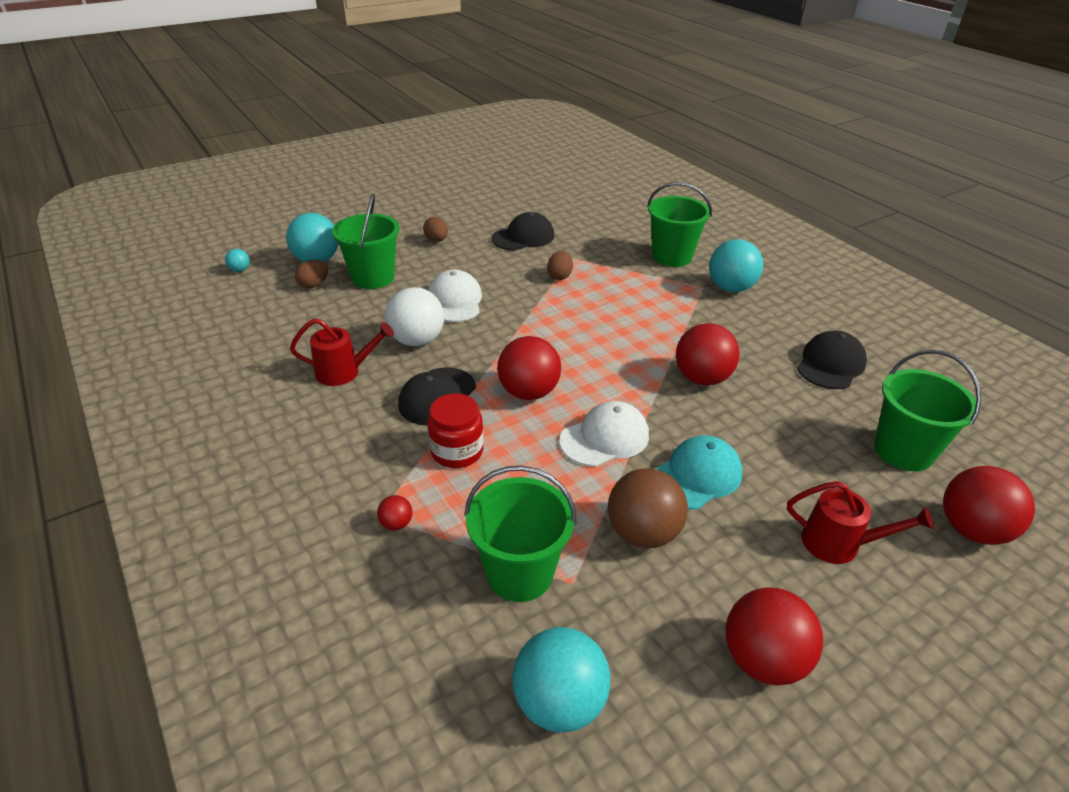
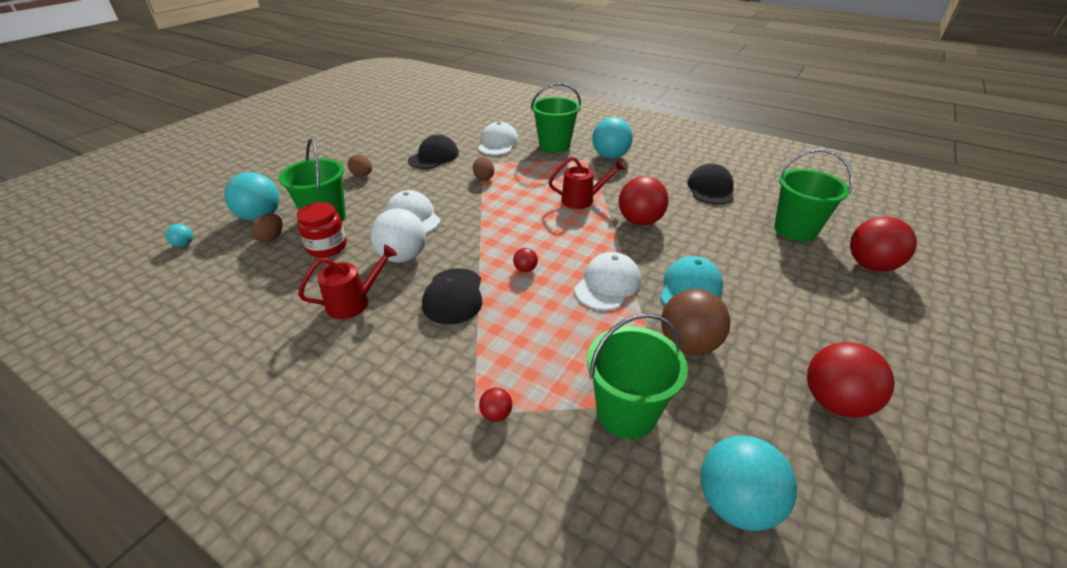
camera: 25 degrees left, 0 degrees up
(457, 451) = (503, 334): red jar -> red jar (327, 247)
(528, 392) = (525, 269): red ball -> red ball, size x0.45
(606, 238) = (498, 143): none -> white cap
(839, 544) = (811, 302): red watering can -> red watering can (582, 200)

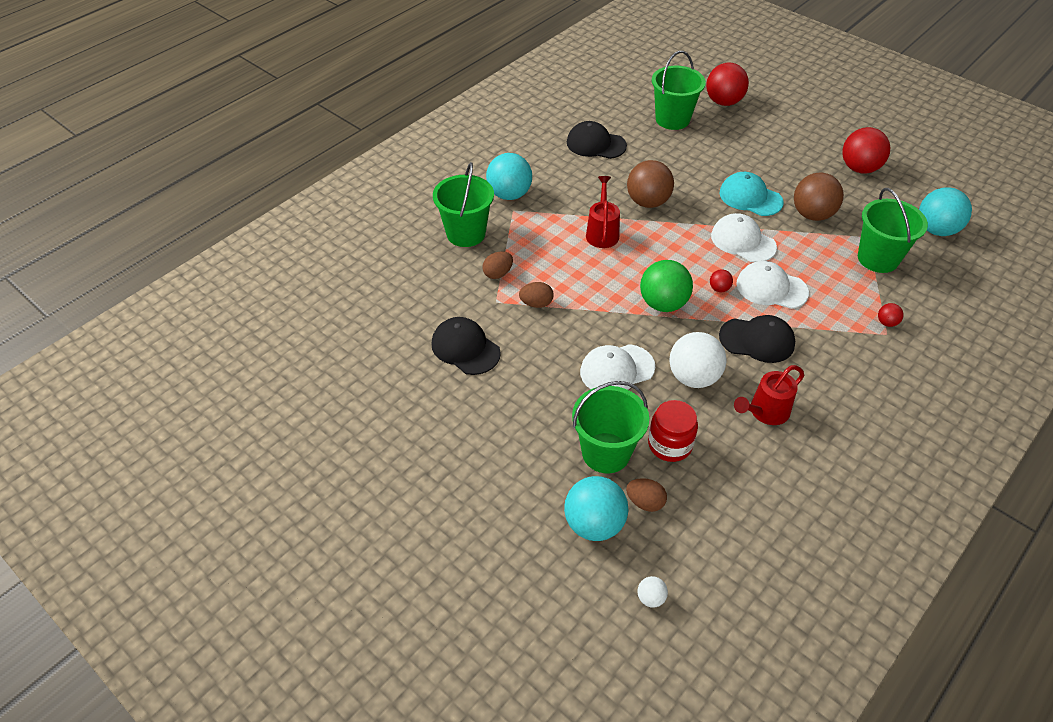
camera: 80 degrees left, 10 degrees up
(184, 244) = (650, 598): turquoise ball -> white ball
(354, 302) = (765, 412): red watering can -> red watering can turned 105 degrees counterclockwise
(362, 175) = (501, 423): brown egg -> brown egg (498, 274)
(496, 236) = (663, 304): none -> green ball
(498, 143) = (444, 283): white cap -> white cap (771, 288)
(640, 221) = (648, 202): red ball -> brown ball

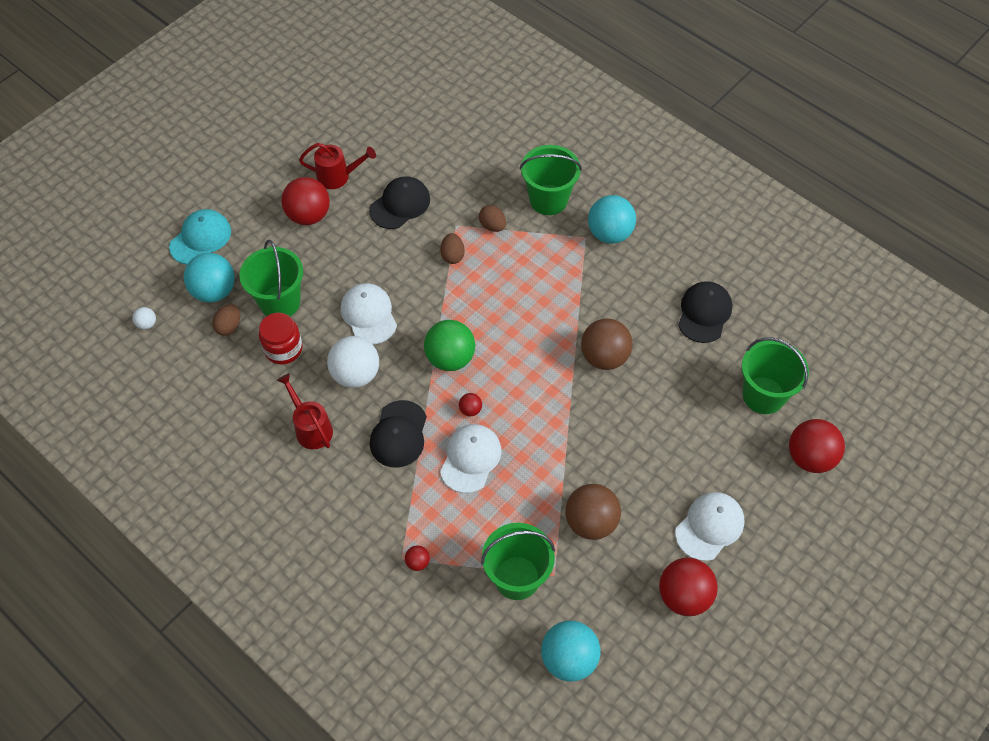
camera: 90 degrees right, 10 degrees up
(477, 433) = (308, 215): none -> red ball
(602, 232) = (554, 312): red watering can -> red watering can (338, 176)
(743, 241) = (543, 442): white cap -> white cap (709, 526)
(750, 197) = (618, 460): turquoise cap -> turquoise cap (200, 238)

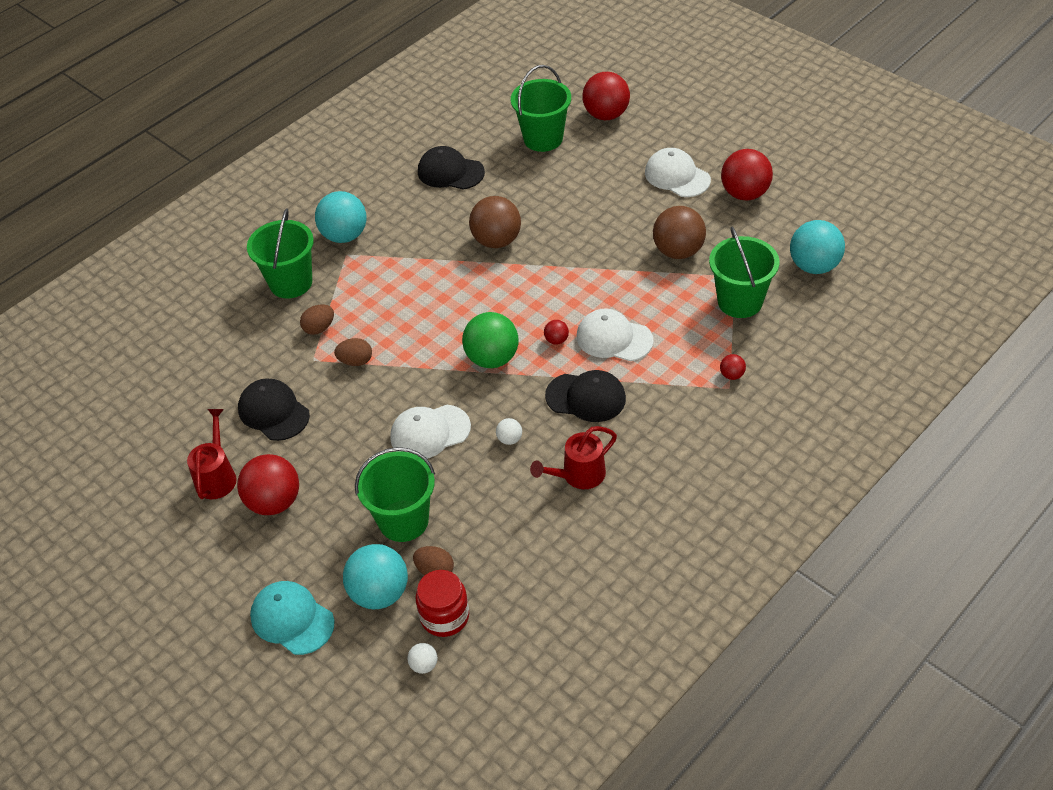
camera: 85 degrees left, 10 degrees down
(283, 349) = (471, 511): red jar -> red jar (445, 616)
(356, 374) = (509, 439): white ball -> white ball, size x0.45

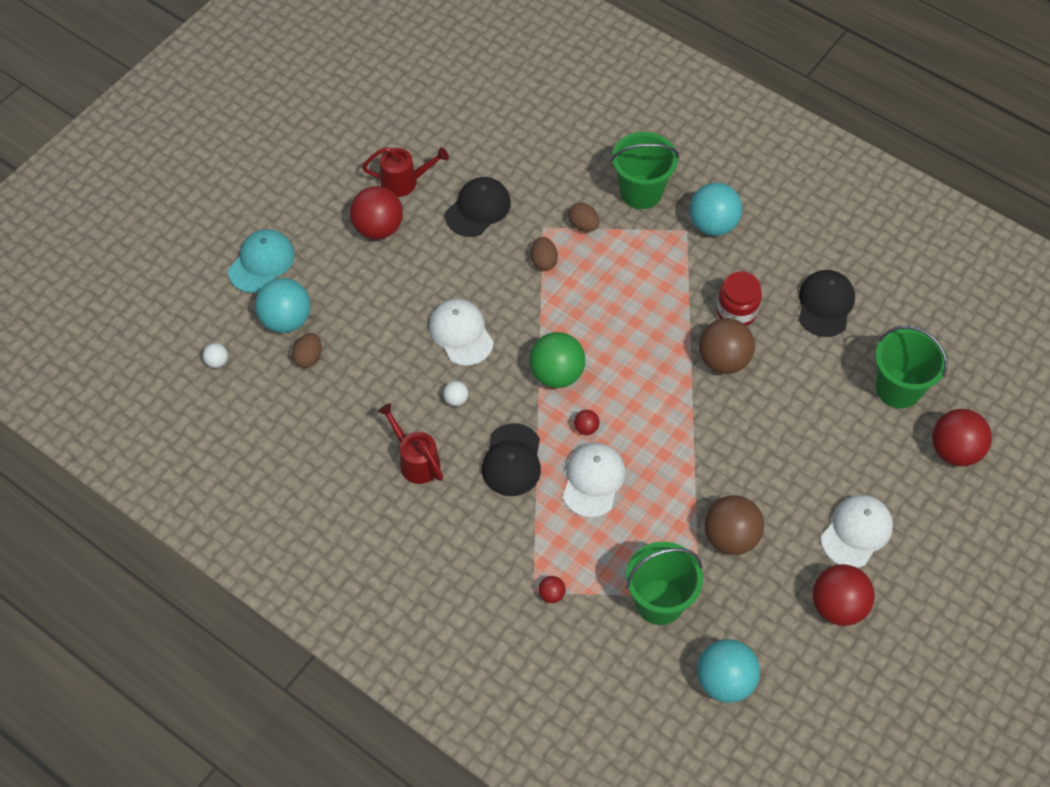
camera: 80 degrees right, 10 degrees up
(403, 520) = (361, 327): green bucket -> none
(445, 616) = (263, 370): red jar -> red jar (736, 311)

